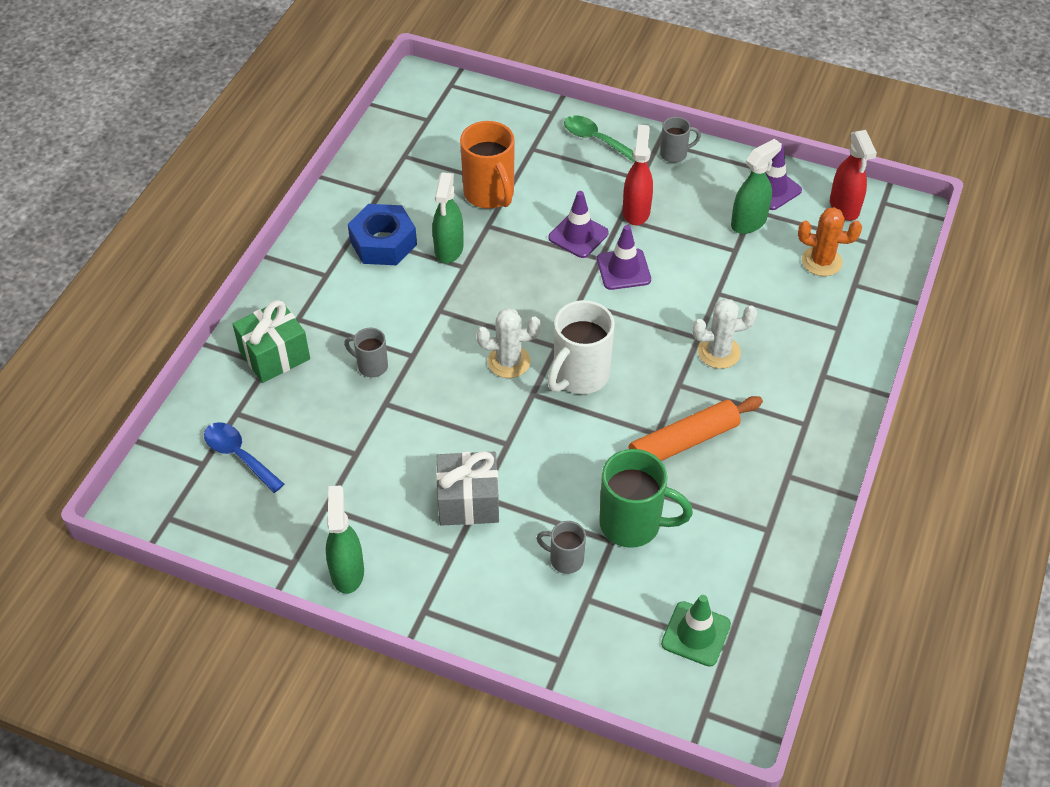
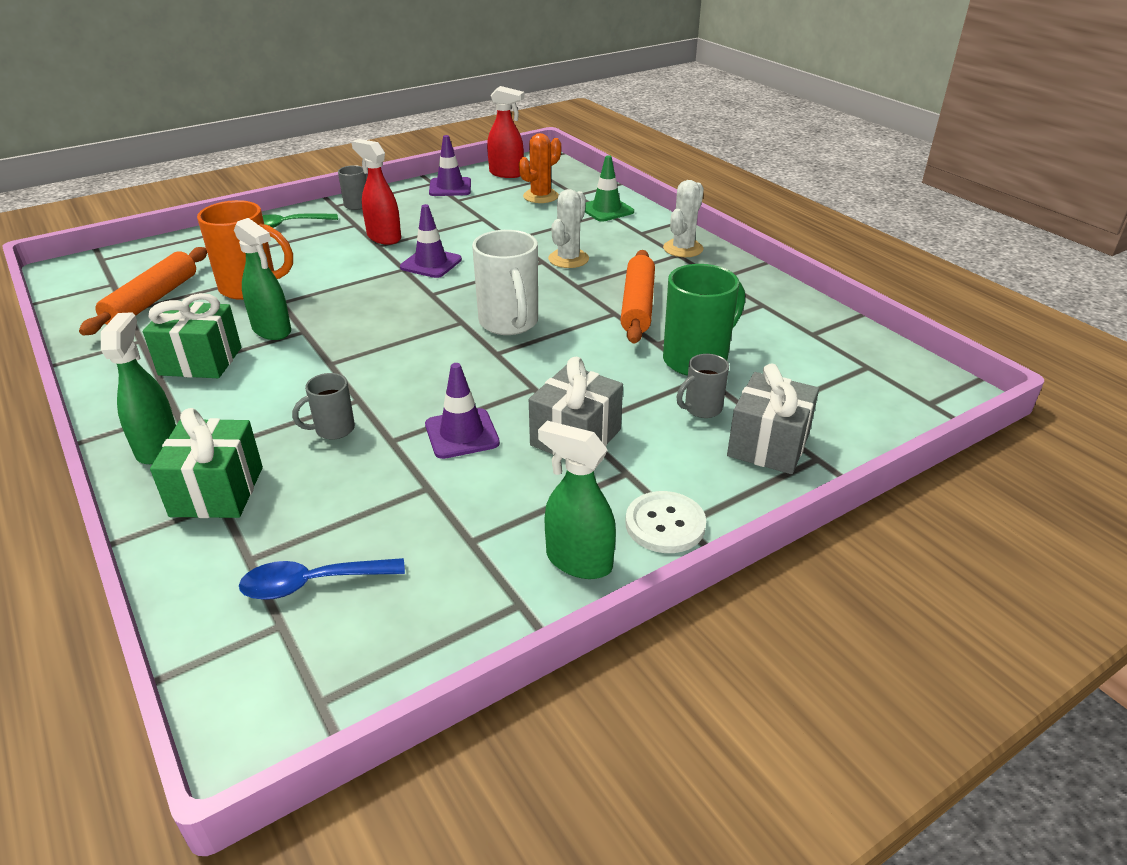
camera: 55 degrees left, 15 degrees down
(383, 242) = (200, 361): blue nut -> green gift
(415, 600) = (665, 524): none -> white button
(426, 158) = (152, 300): none -> orange rolling pin
(509, 361) = (444, 350): white cactus -> white cactus (683, 249)
(552, 622) = (768, 445): none -> grey gift
(578, 235) = (365, 268): purple traffic cone -> purple traffic cone (462, 434)
(696, 634) = (842, 375): green traffic cone -> green traffic cone (606, 210)
(749, 222) = (466, 205): green spray bottle -> green spray bottle (158, 447)

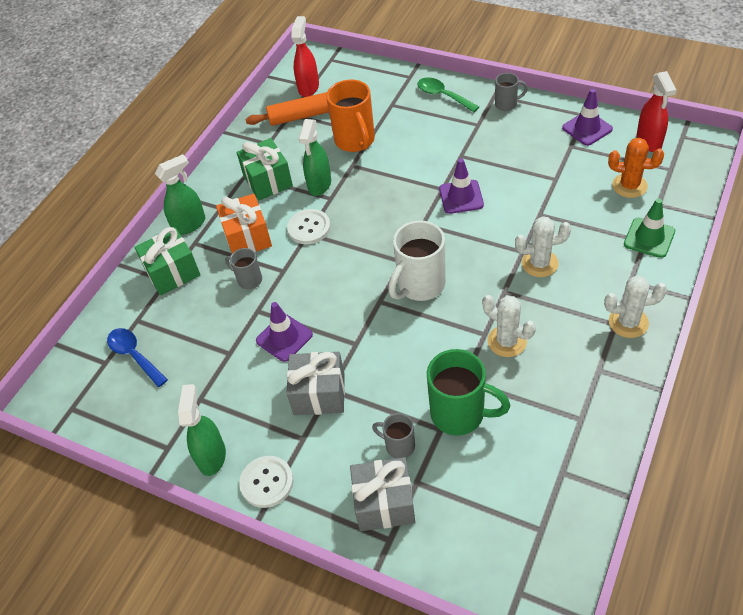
camera: 65 degrees right, 15 degrees up
(263, 407) = (247, 237): none -> orange gift
(323, 359) = (309, 228): none -> white button
(383, 237) = (473, 150): red spray bottle -> red spray bottle (308, 87)
(638, 305) = (507, 341): orange rolling pin -> white cactus

